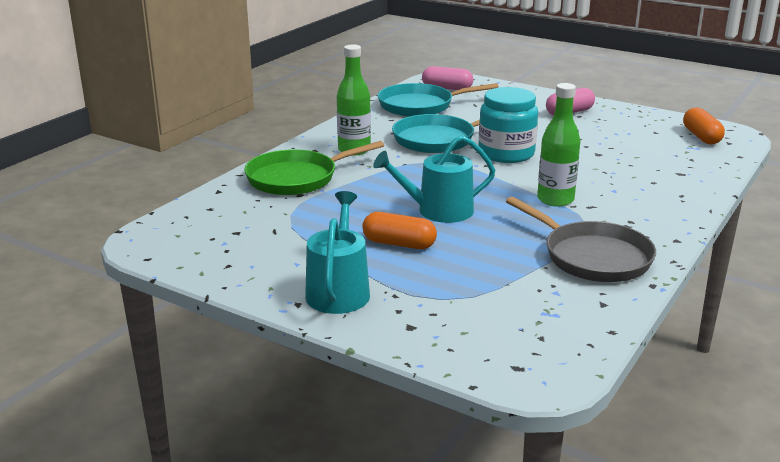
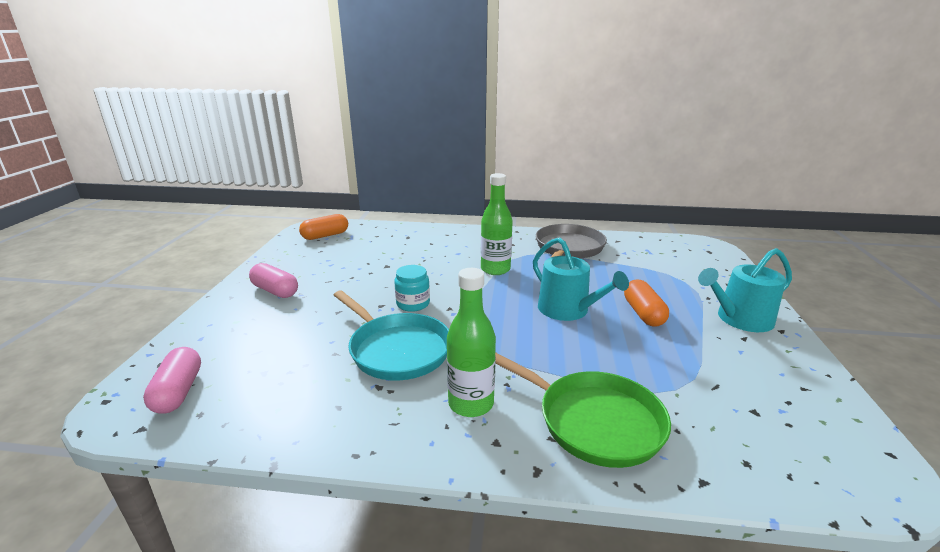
camera: 115 degrees left, 0 degrees up
(420, 106) = (269, 396): turquoise pan -> none
(506, 153) = (413, 304): turquoise jar -> turquoise jar, size x0.58

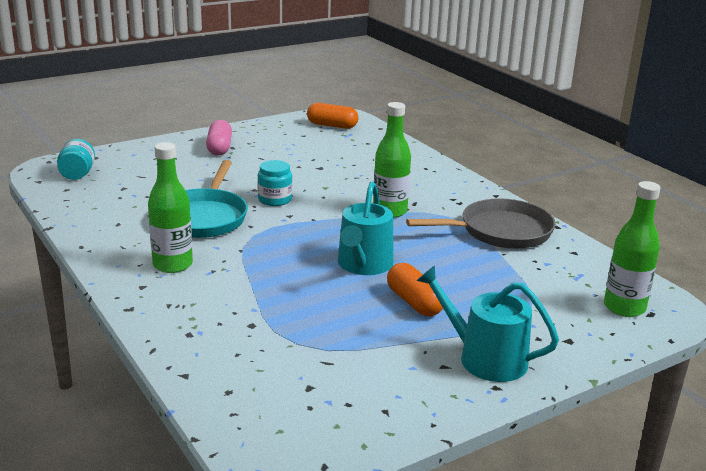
camera: 50 degrees right, 0 degrees up
(178, 392) = (77, 174): pink capsule -> turquoise jar
(593, 421) = (207, 316): green pan -> none
(643, 313) = (414, 302): orange capsule -> orange capsule turned 75 degrees counterclockwise
(697, 255) = (624, 307): none -> green bottle

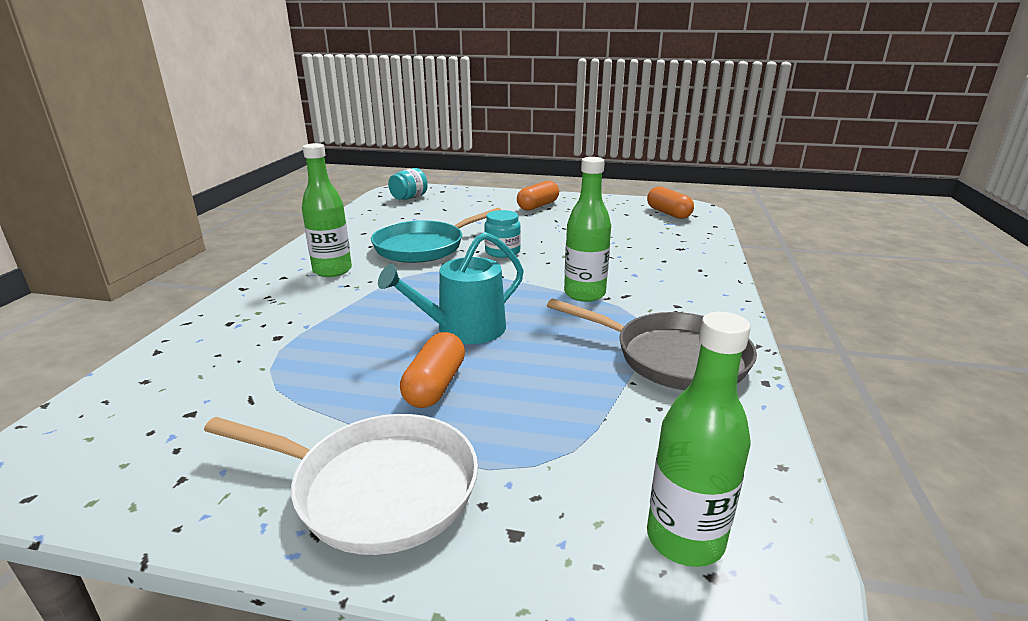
camera: 45 degrees right, 0 degrees up
(219, 148) = (538, 206): pink capsule -> orange capsule
(485, 358) = (376, 488): turquoise watering can -> white pan

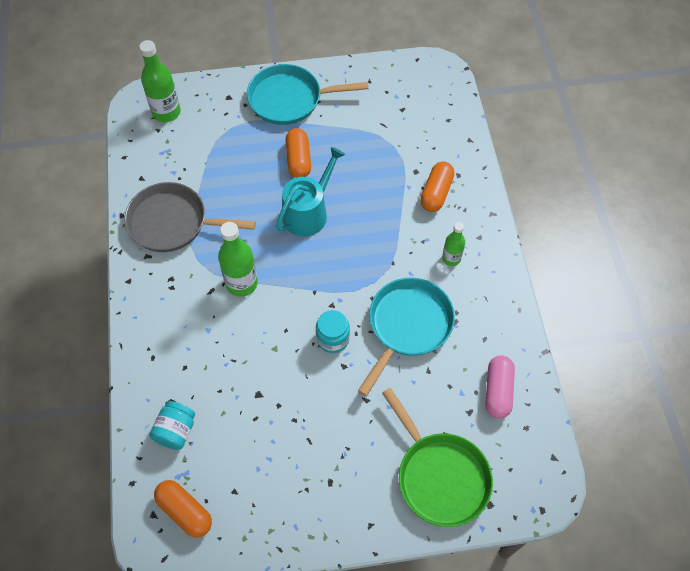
camera: 160 degrees right, 35 degrees up
(332, 270) = (451, 258): green bottle -> green bottle, size x0.60
(376, 488) = (289, 99): white pan -> turquoise pan
(385, 215) = (498, 391): none -> pink capsule
(409, 197) = (513, 461): turquoise jar -> turquoise jar (176, 431)
(466, 200) = (440, 476): none -> green pan
(538, 206) = (345, 485): orange capsule -> orange capsule (436, 193)

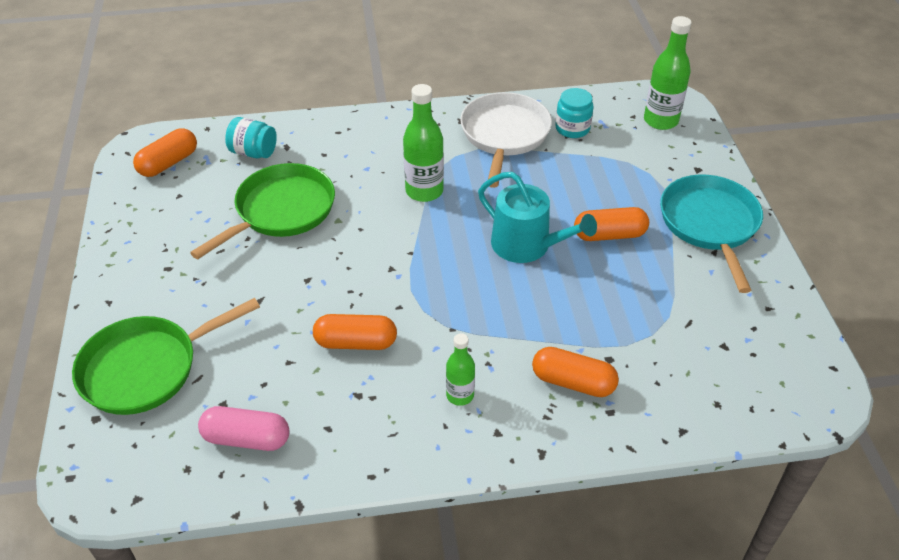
camera: 90 degrees right, 15 degrees down
(173, 222) = (504, 135): grey pan -> white pan
(261, 396) = (281, 211): none -> green pan
(333, 338) = (345, 269): turquoise jar -> turquoise jar (572, 128)
(408, 326) = (356, 342): turquoise pan -> orange capsule

